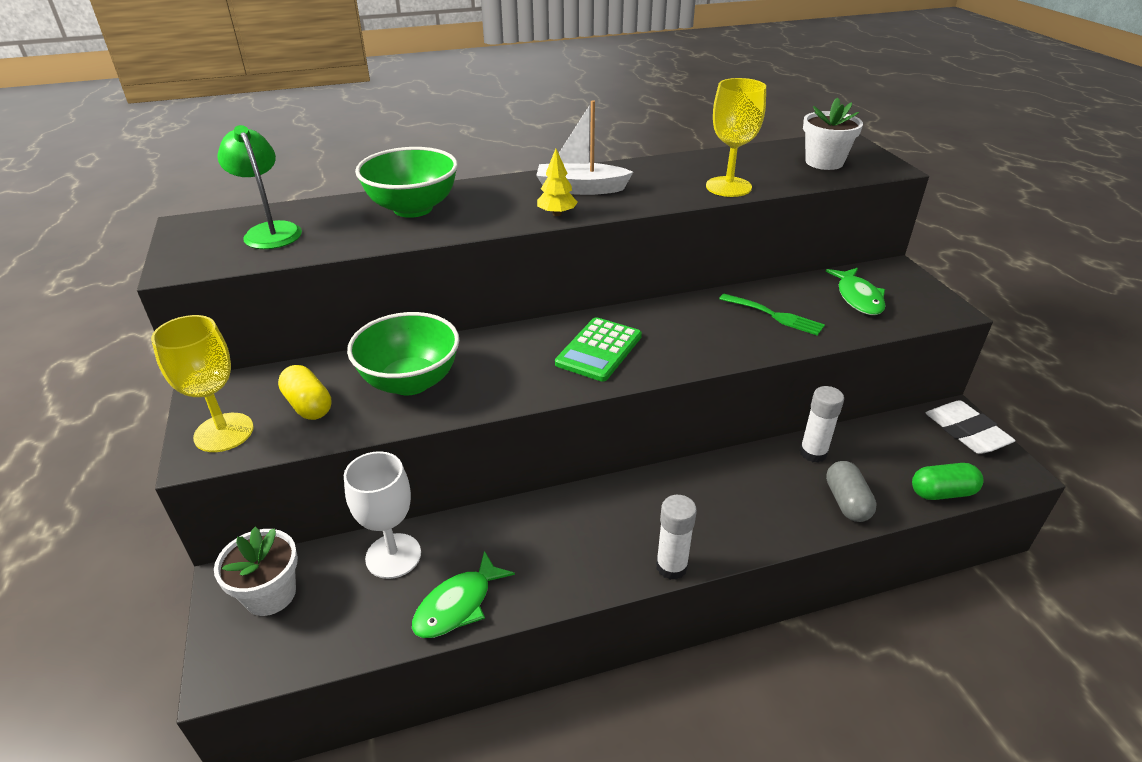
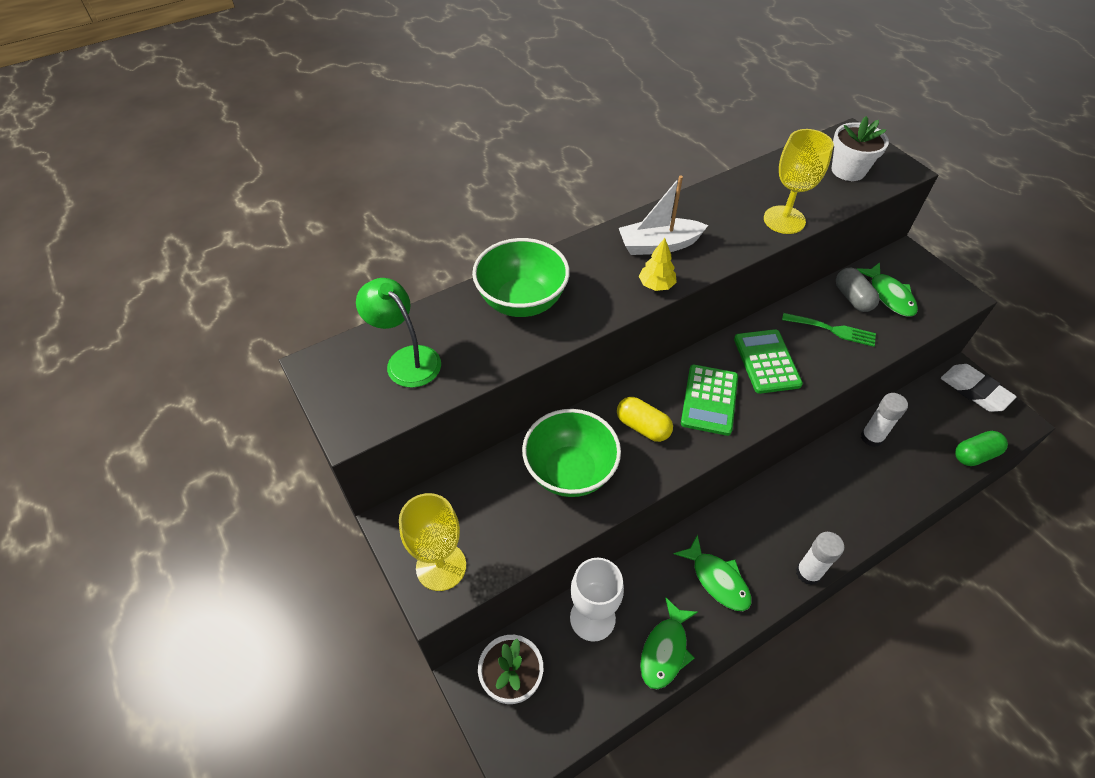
camera: 15 degrees left, 15 degrees up
(308, 405) = (497, 518): yellow capsule -> yellow capsule (643, 427)
(557, 550) = (717, 579): none -> green fish
(682, 329) = (766, 362): none -> green calculator
(846, 502) = (911, 480): grey capsule -> grey capsule (852, 298)

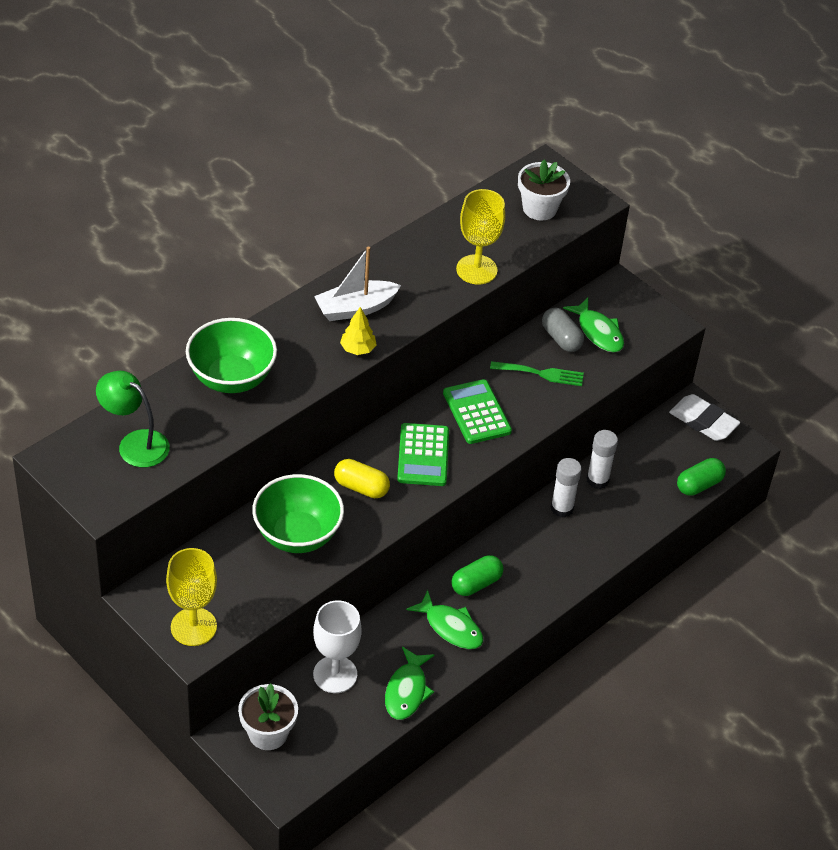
camera: 15 degrees left, 5 degrees down
(746, 533) = (476, 584): none -> green capsule
(808, 573) = (536, 610): white glue stick -> white glue stick (562, 508)

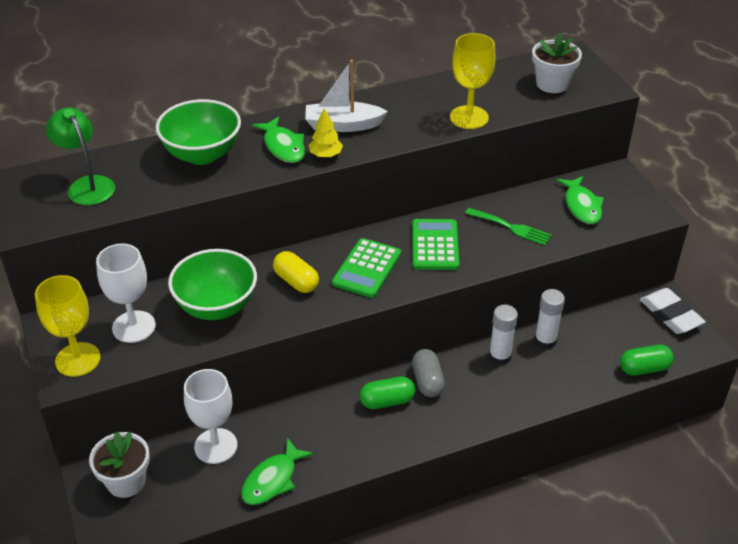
camera: 25 degrees right, 5 degrees down
(228, 578) = (134, 327): none -> white goblet
(450, 627) = (343, 433): green fish -> green fish (283, 146)
(561, 338) = (544, 204): grey capsule -> grey capsule (427, 381)

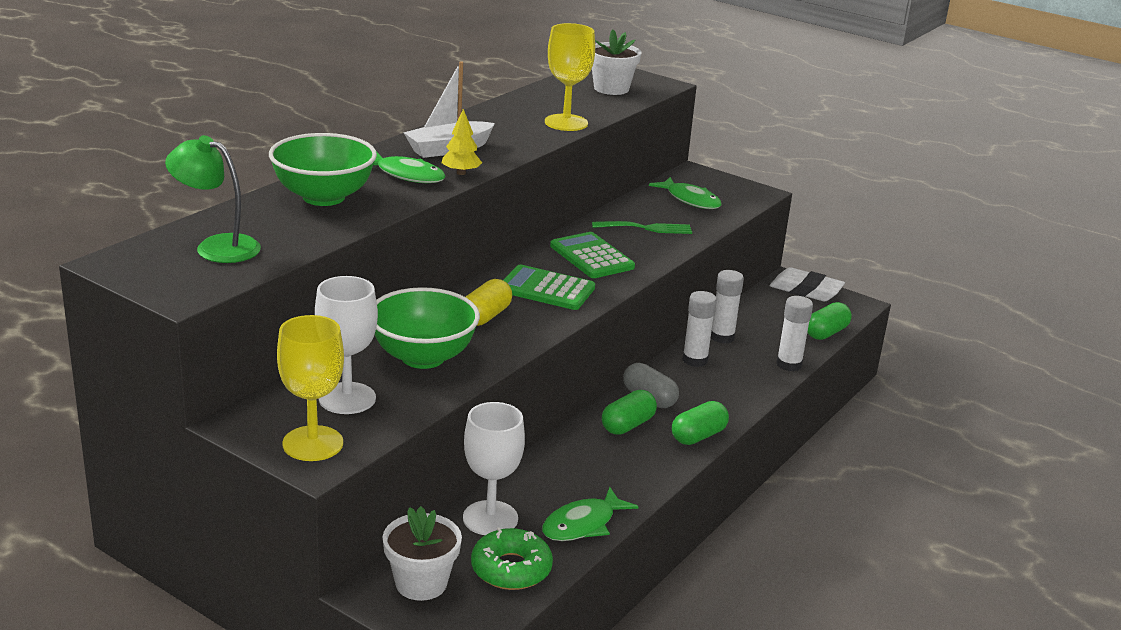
camera: 35 degrees left, 15 degrees down
(191, 496) = (511, 569): none -> green donut
(272, 480) = (583, 524): green fish -> green fish turned 45 degrees clockwise
(296, 281) = (485, 316): yellow capsule -> yellow capsule turned 75 degrees counterclockwise
(367, 268) = (546, 289): green calculator -> green calculator turned 120 degrees clockwise
(432, 434) = (698, 436): none -> green capsule
(577, 390) = (789, 364): none -> white glue stick

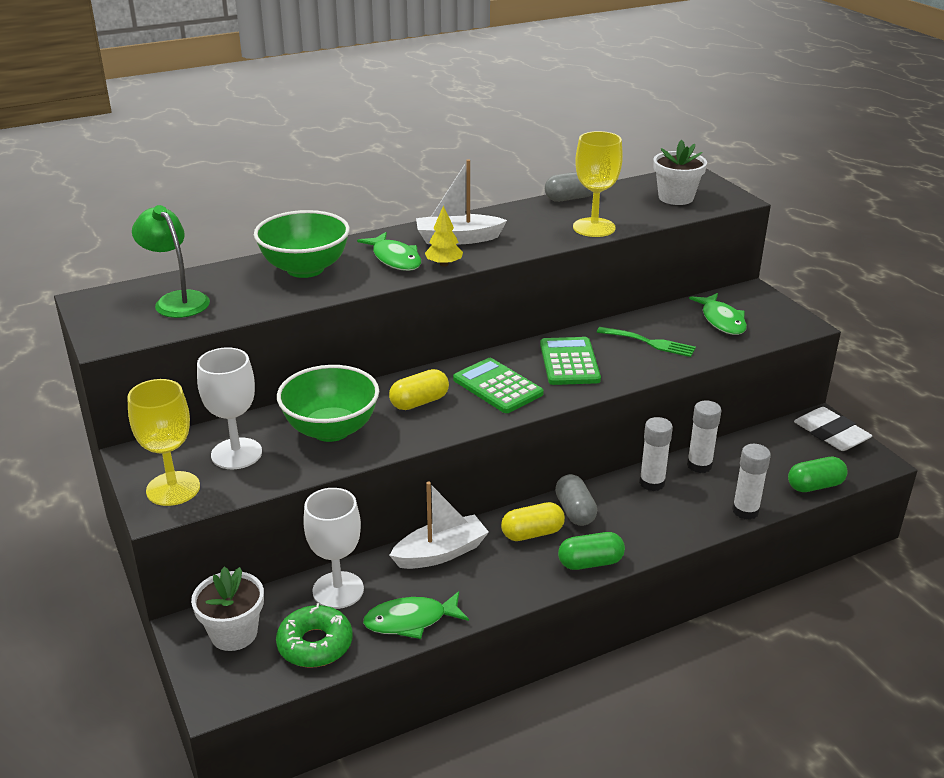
camera: 30 degrees right, 5 degrees up
(516, 100) = (570, 198): none -> grey capsule
(559, 462) = (441, 553): none -> white boat
(627, 425) = (532, 533): green capsule -> yellow capsule

